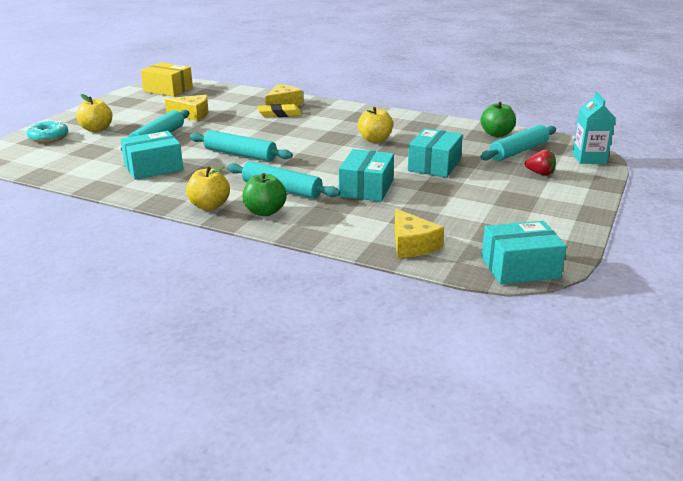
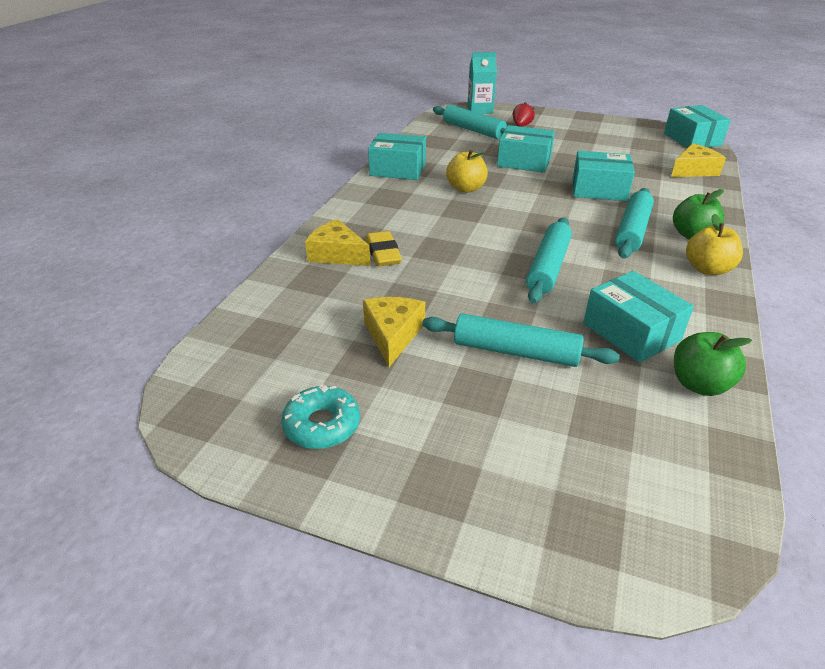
camera: 95 degrees left, 10 degrees up
(48, 137) = (566, 514): turquoise donut -> turquoise donut (322, 425)
(96, 129) = (496, 445): yellow apple -> none
(168, 90) = (233, 395): yellow box -> none
(415, 121) = (398, 169): none -> turquoise box
(497, 134) = (431, 136): green apple -> green apple (699, 384)

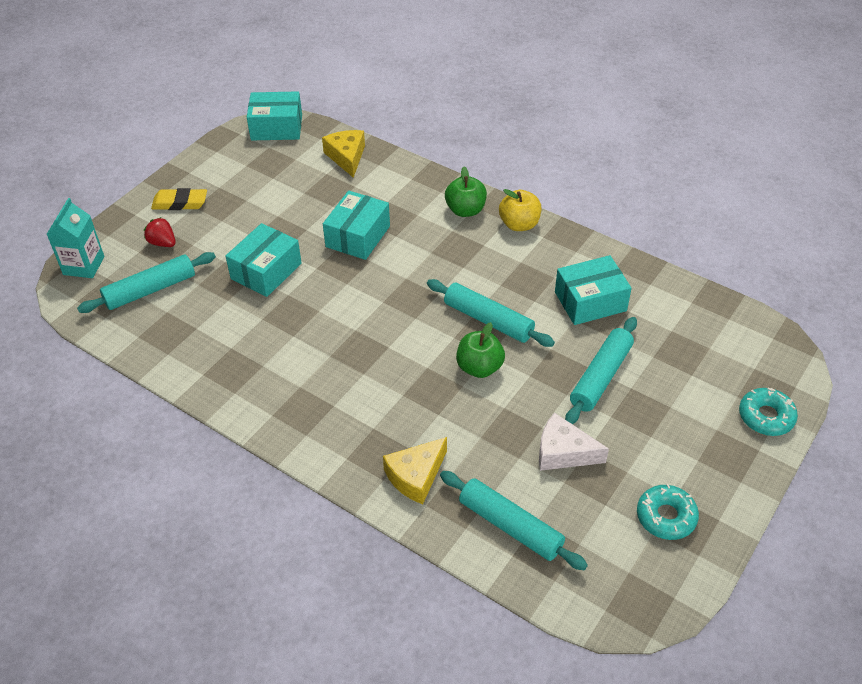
camera: 75 degrees left, 10 degrees up
(383, 253) = (426, 436): yellow eraser -> yellow eraser (180, 203)
(392, 335) = (563, 452): yellow cheese -> white cheese
(398, 169) = (232, 388): turquoise box -> none
(466, 188) = (311, 337): yellow apple -> none
(532, 528) = (766, 417): none -> turquoise donut
(632, 231) = (445, 244): turquoise rolling pin -> turquoise rolling pin (510, 526)
(699, 384) = (653, 289): green apple -> green apple (479, 367)

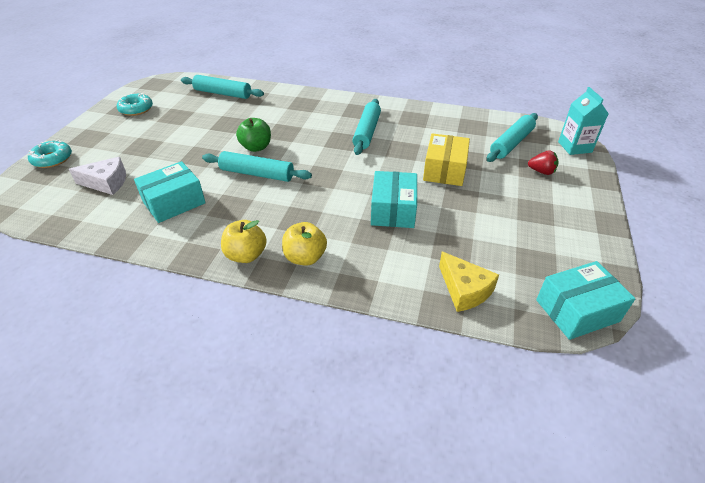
camera: 160 degrees right, 5 degrees down
(180, 203) = (568, 203): yellow eraser -> none
(266, 271) = (444, 170): turquoise box -> yellow box
(416, 476) = (279, 100): yellow cheese -> none
(465, 210) = (305, 257): green apple -> yellow apple
(563, 452) = (195, 121): white cheese -> white cheese (106, 182)
(601, 377) = (168, 158): turquoise rolling pin -> turquoise rolling pin (367, 132)

